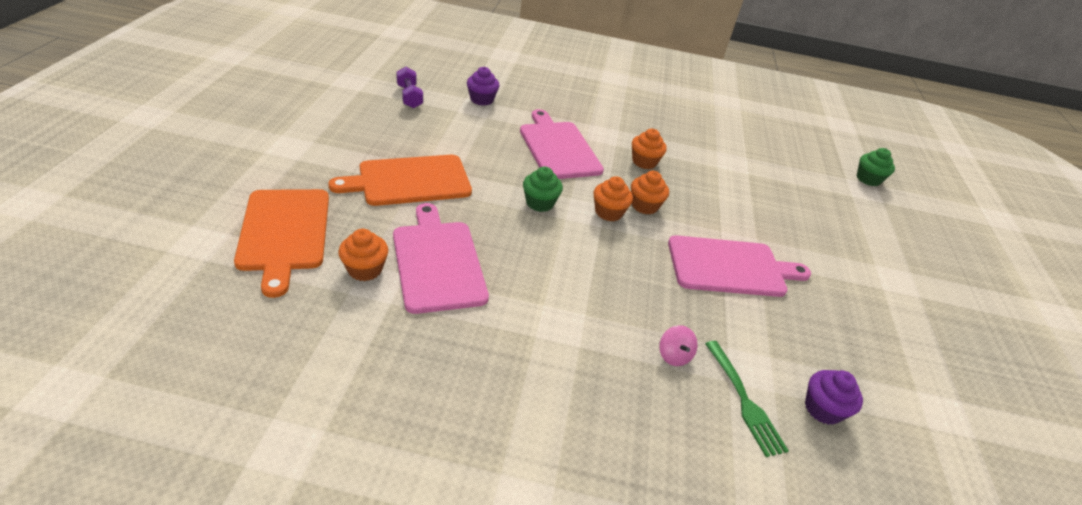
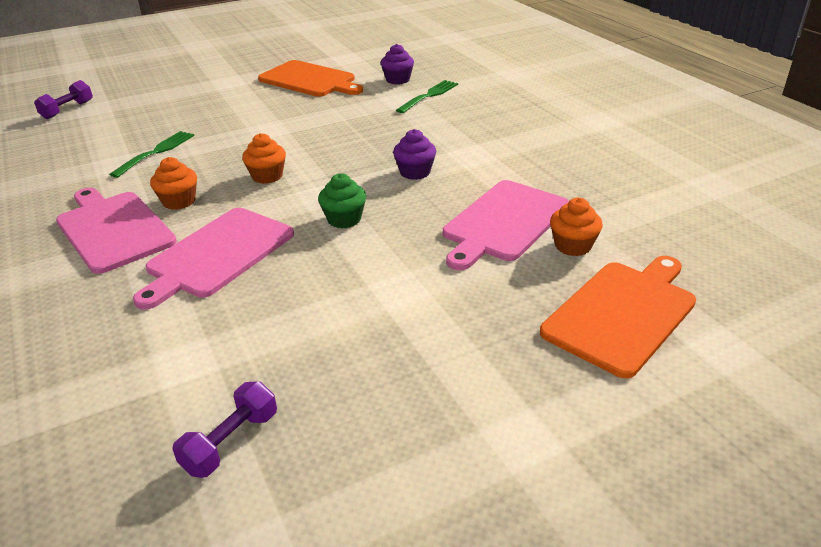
camera: 120 degrees left, 5 degrees down
(409, 180) = (429, 302): orange cutting board -> orange cutting board (309, 80)
(481, 100) = (152, 370): purple cupcake -> purple cupcake (415, 172)
(608, 212) = (305, 186): orange cupcake -> none
(674, 355) = (430, 118): pink spinning top -> none
(730, 267) = (303, 126): pink cutting board -> pink cutting board (113, 229)
(739, 183) = (156, 152): none -> green fork
(868, 179) = (67, 110): green cupcake -> purple dumbbell

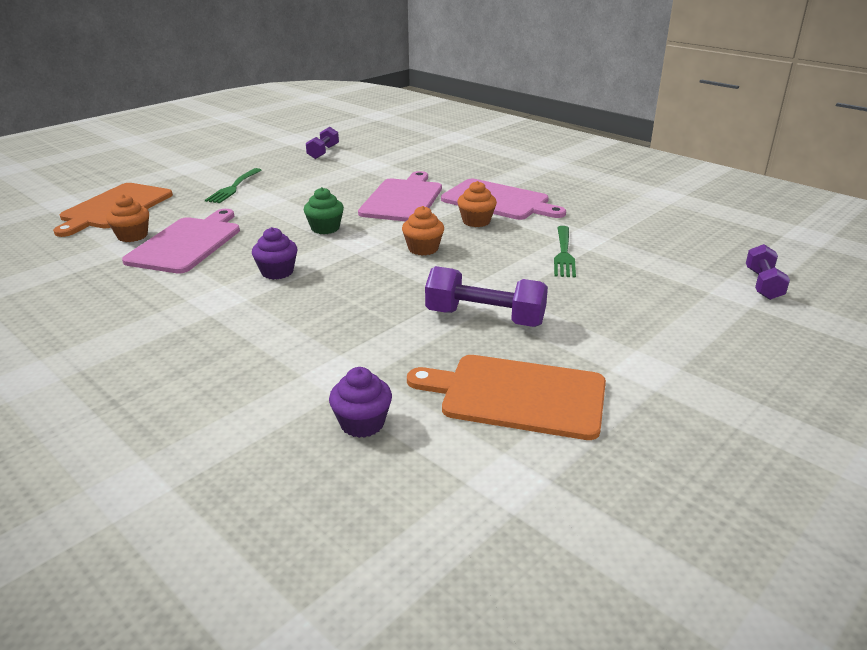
camera: 160 degrees right, 5 degrees down
(282, 115) = (485, 318): none -> purple dumbbell
(429, 96) = (292, 390): green fork -> green fork (233, 187)

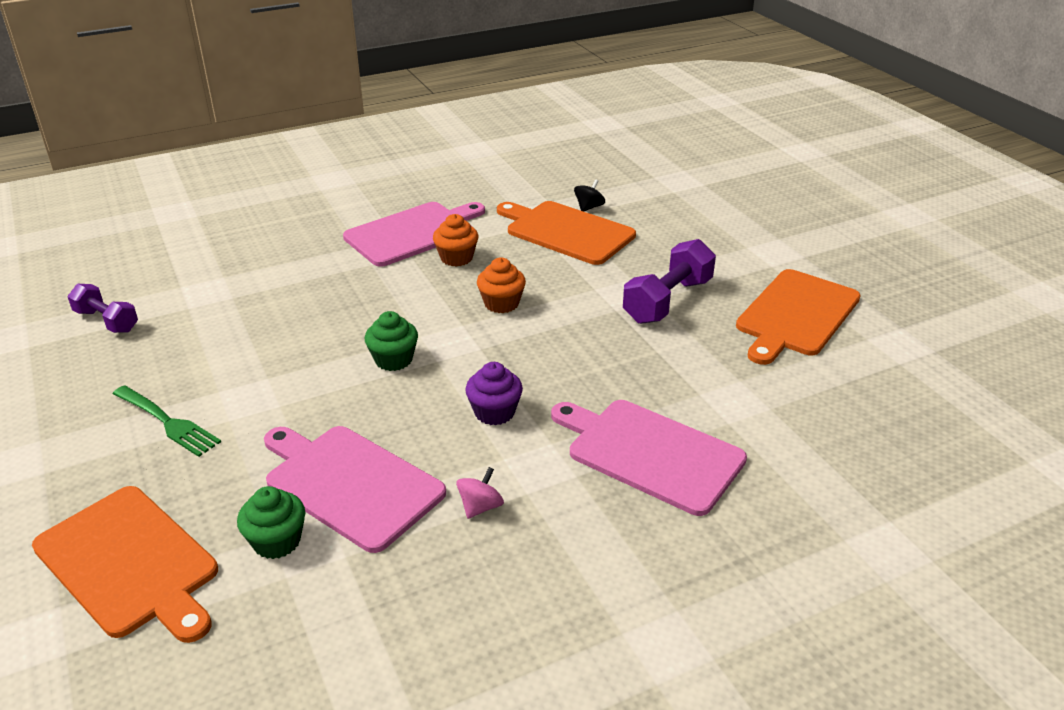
camera: 70 degrees left, 5 degrees up
(132, 236) = (277, 541): orange cupcake -> green cupcake
(169, 286) = (480, 507): none -> pink spinning top
(362, 423) = (817, 399): purple cupcake -> none
(403, 199) = (352, 289): pink cutting board -> pink cutting board (650, 453)
(563, 254) = (566, 231): green fork -> orange cutting board
(620, 256) = (589, 207): none -> black spinning top
(763, 284) = (673, 168): purple dumbbell -> none

